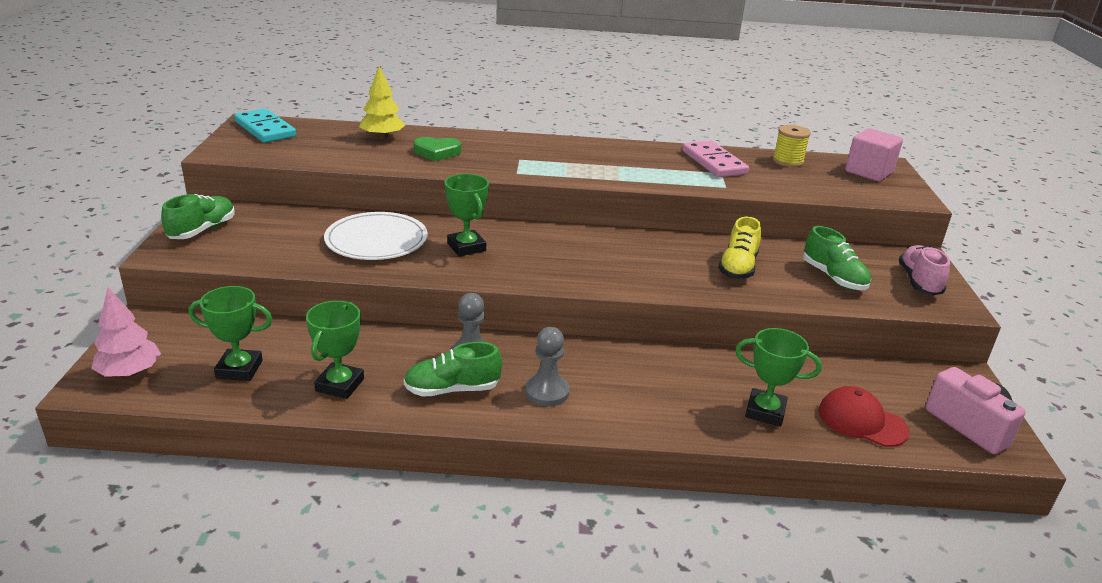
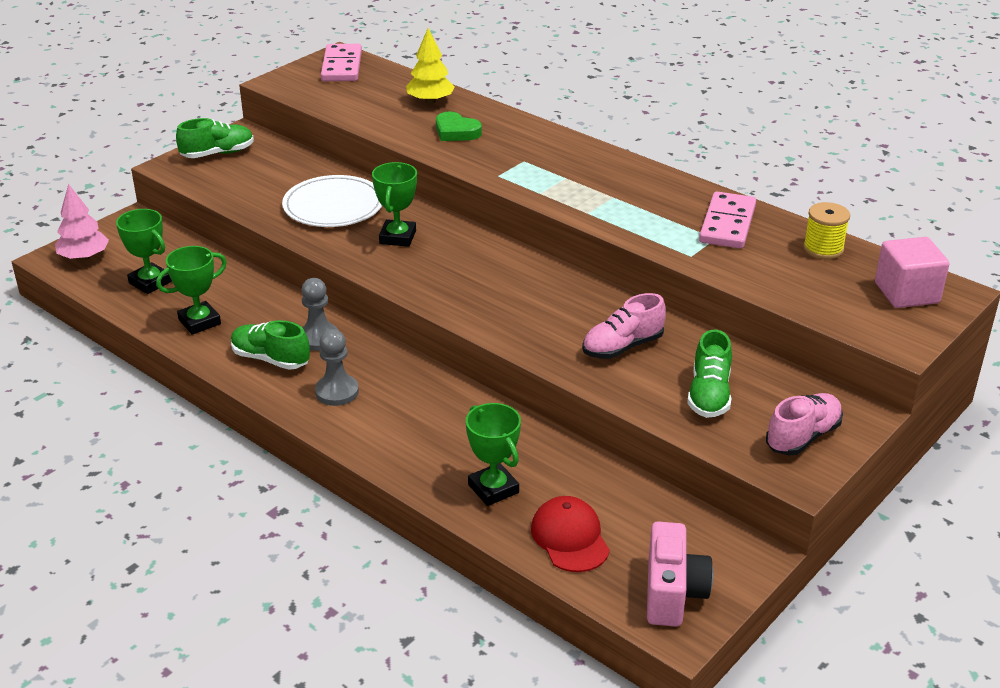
camera: 40 degrees right, 5 degrees up
(265, 129) = (342, 66): turquoise domino -> pink domino
(738, 267) = (622, 347): yellow shoe -> pink shoe

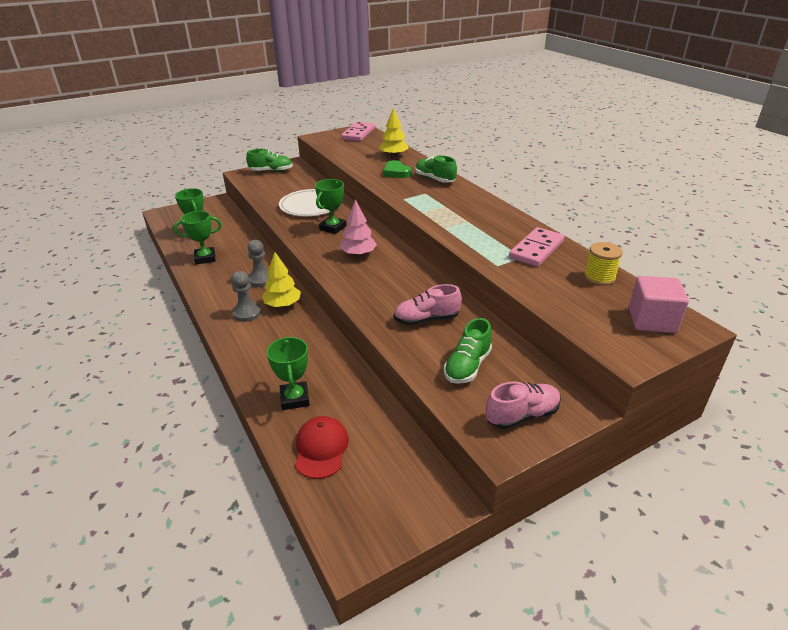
camera: 20 degrees right, 0 degrees up
(84, 257) = (177, 215): pink tree -> pink tree (358, 254)
(271, 359) = (225, 286): green shoe -> green shoe (435, 179)
(381, 369) = (282, 305): none -> yellow tree
(672, 593) = (367, 516): pink camera -> none

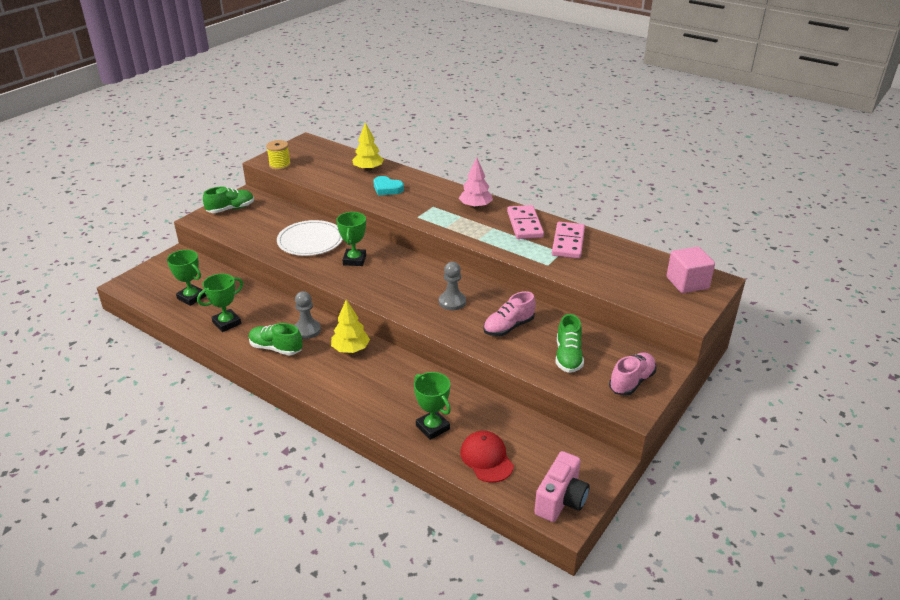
camera: 25 degrees left, 0 degrees up
(247, 313) = (322, 366): grey pawn -> grey pawn (452, 302)
(358, 133) = (308, 148): pink domino -> pink domino (525, 224)
(358, 254) = (401, 281): pink tree -> pink tree (475, 206)
(364, 526) = (561, 500): none -> pink camera
(396, 172) = (387, 189): green heart -> turquoise heart
(435, 179) = (430, 189): green shoe -> green shoe (276, 348)
(599, 277) = (630, 256): yellow spool -> yellow spool (280, 165)

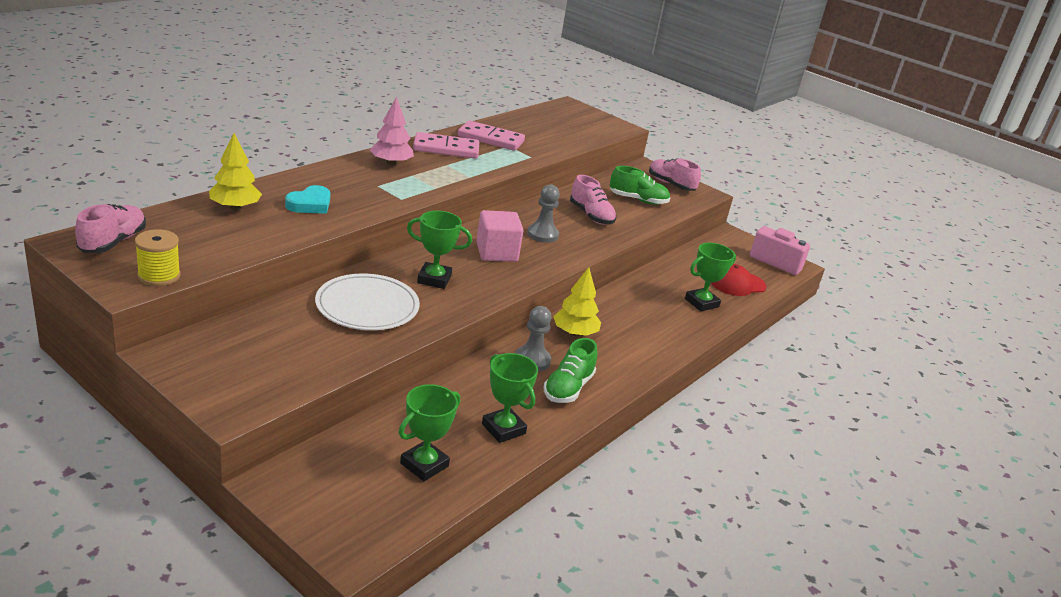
camera: 90 degrees left, 5 degrees down
(231, 209) = (214, 373): green shoe -> none
(310, 149) = (113, 242): none -> pink shoe
(687, 283) = (572, 114): pink cube -> pink cube (497, 252)

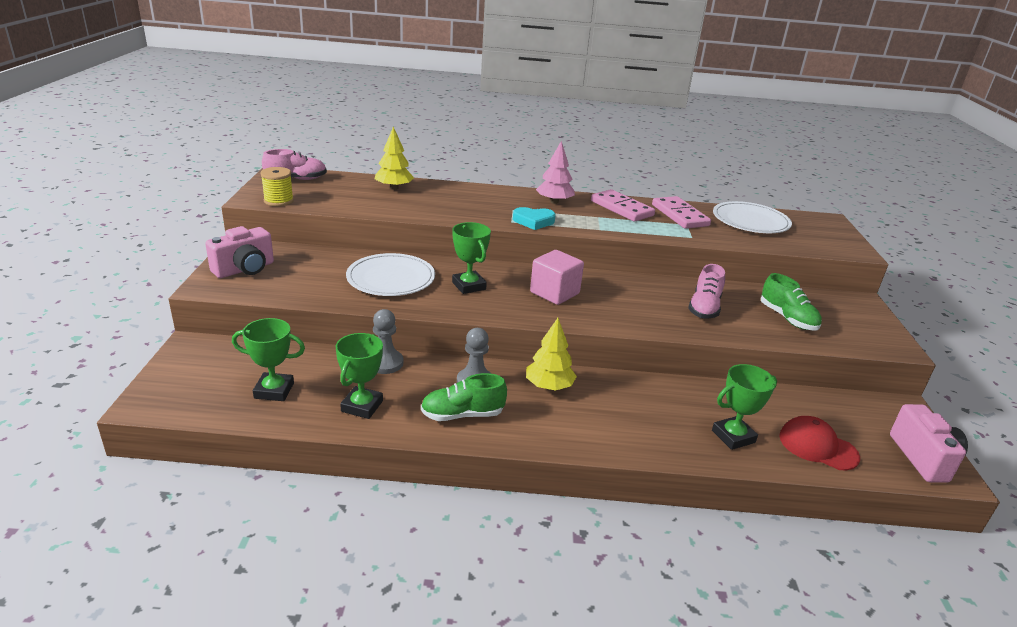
camera: 55 degrees right, 0 degrees up
(225, 373) = (245, 269): none -> pink camera
(310, 204) = (441, 202): turquoise heart -> turquoise heart (533, 221)
(536, 125) = (750, 221): none -> white plate
(542, 234) = (623, 300): grey pawn -> grey pawn (385, 363)
(671, 184) = (861, 323): pink shoe -> none
(701, 303) = (733, 436): green trophy -> green trophy turned 45 degrees counterclockwise

